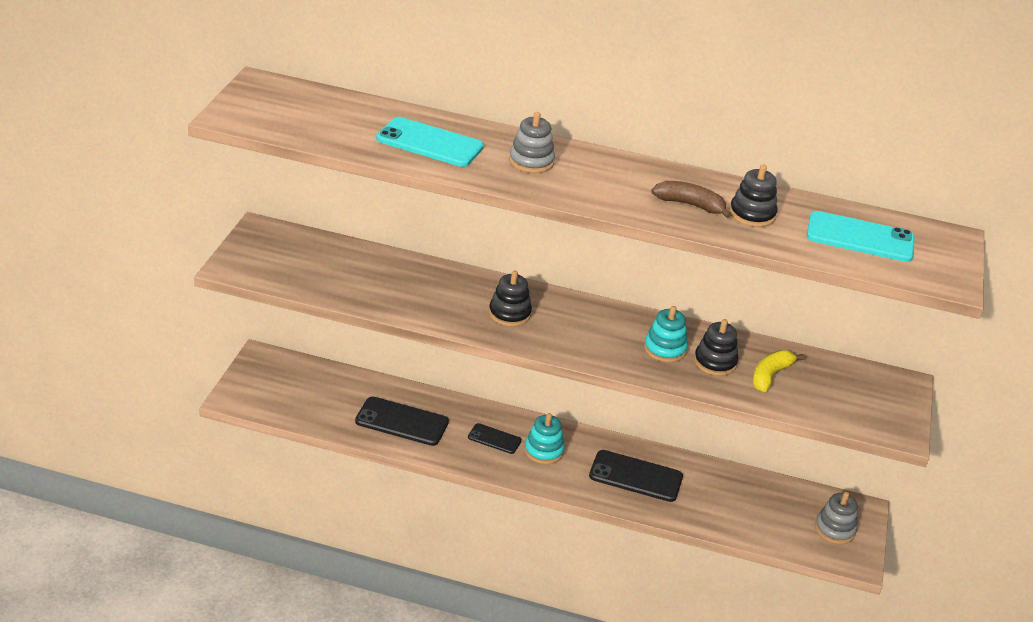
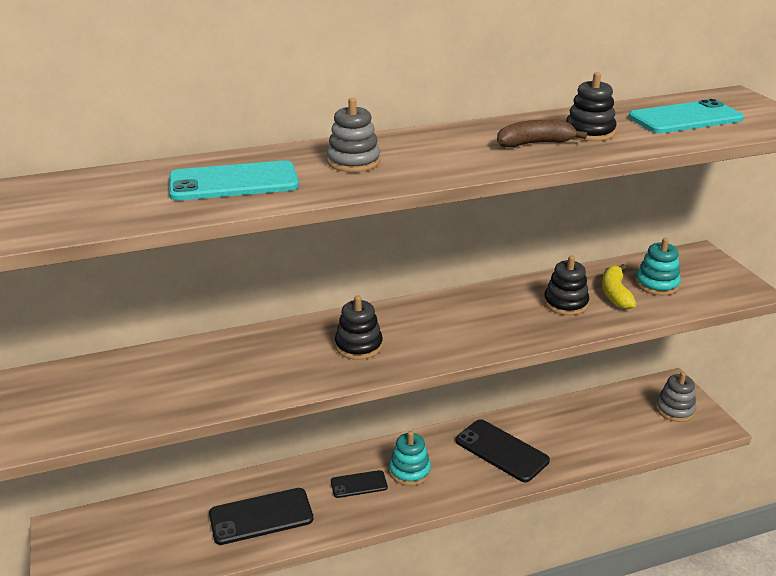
camera: 30 degrees left, 5 degrees down
(635, 476) = (501, 451): black phone -> black phone turned 60 degrees clockwise
(665, 349) = (517, 312): turquoise stacking toy -> turquoise stacking toy (657, 284)

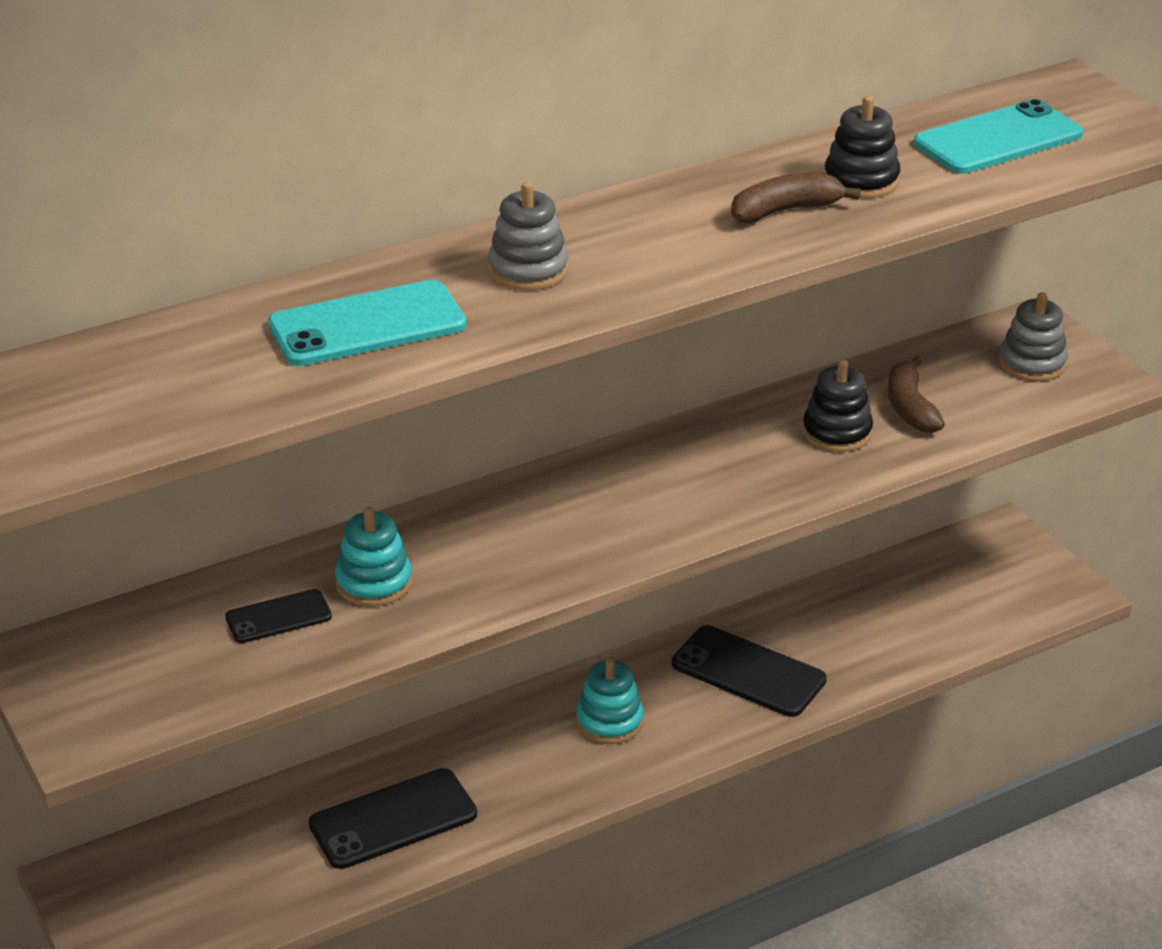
camera: 10 degrees left, 5 degrees up
(358, 346) = (537, 537): black stacking toy -> none
(359, 484) = (534, 752): black phone -> black phone (278, 617)
(615, 294) = (910, 407): yellow banana -> brown banana
(657, 284) = (971, 385): turquoise stacking toy -> turquoise stacking toy (374, 583)
(675, 410) = (1011, 574): grey stacking toy -> grey stacking toy (1032, 363)

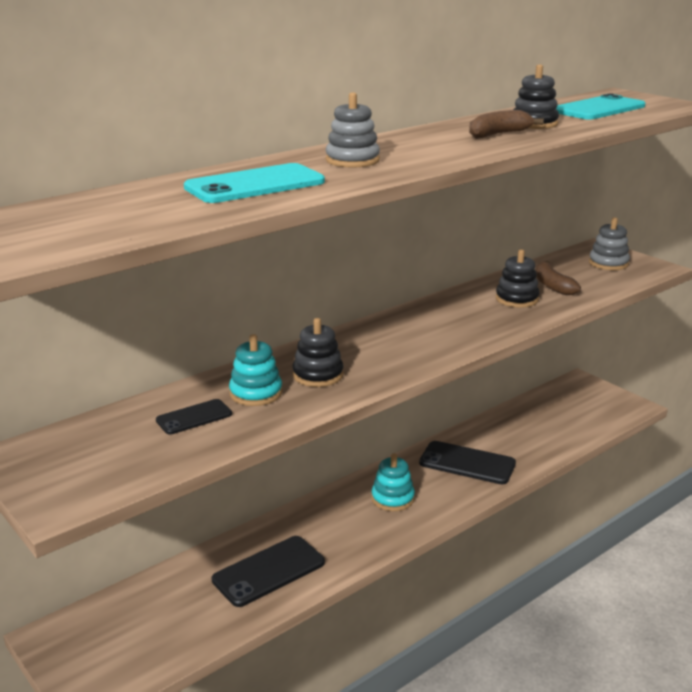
camera: 10 degrees left, 10 degrees down
(472, 558) = (318, 375): none -> black stacking toy

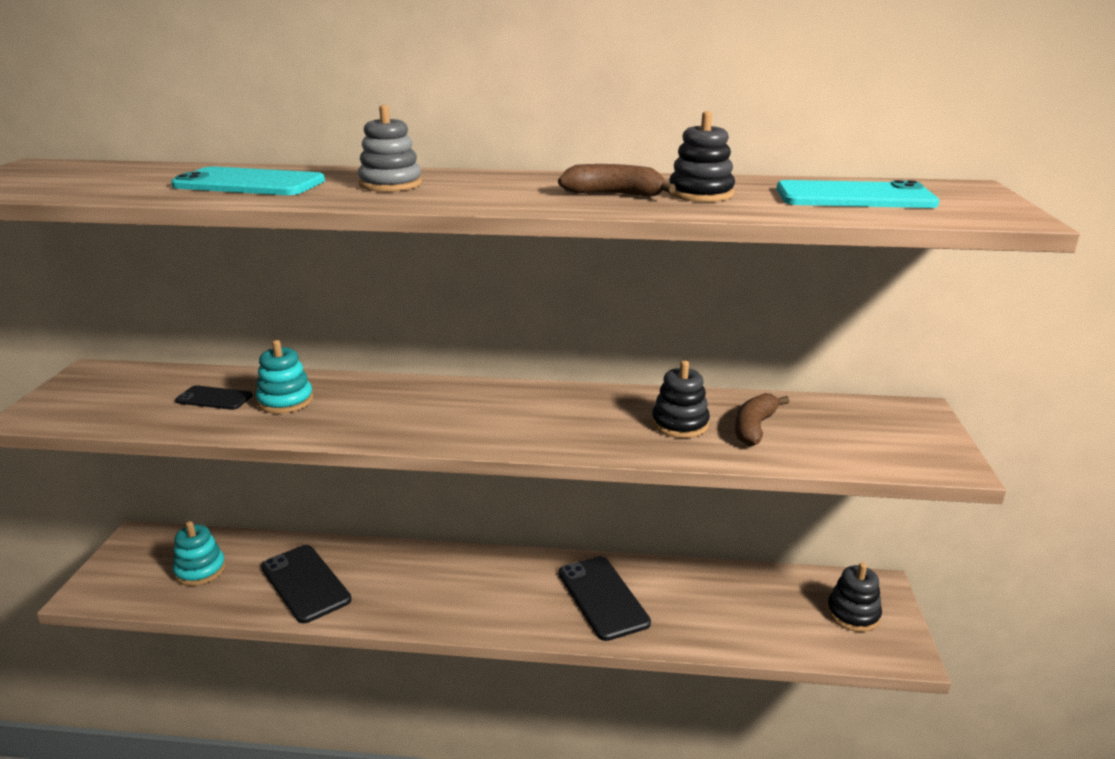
camera: 45 degrees right, 0 degrees up
(269, 571) = (305, 583): black phone -> black phone turned 45 degrees clockwise
(318, 375) = (353, 409): black stacking toy -> black stacking toy (853, 614)
(392, 498) = (485, 587): turquoise stacking toy -> turquoise stacking toy (200, 570)
(608, 263) = (889, 433): grey stacking toy -> none

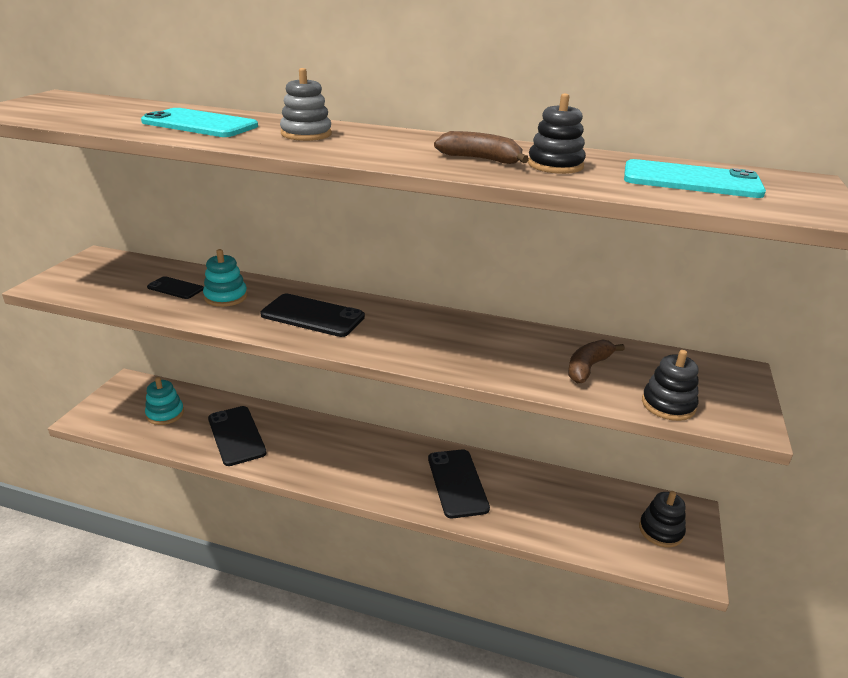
camera: 10 degrees right, 5 degrees up
(406, 410) = (312, 316): none -> black phone
(680, 424) = (526, 356): black stacking toy -> black stacking toy (668, 405)

